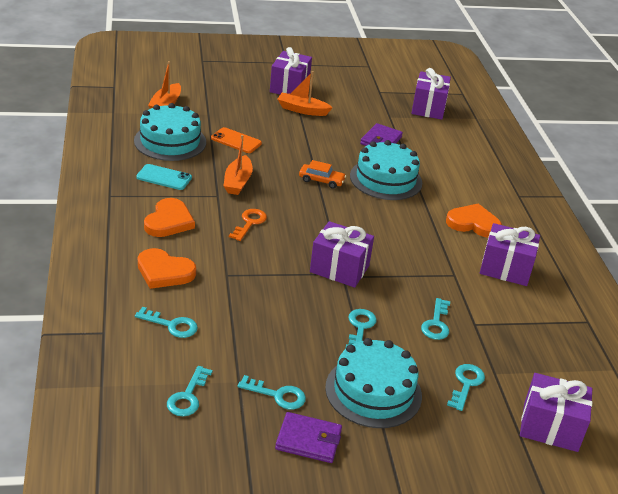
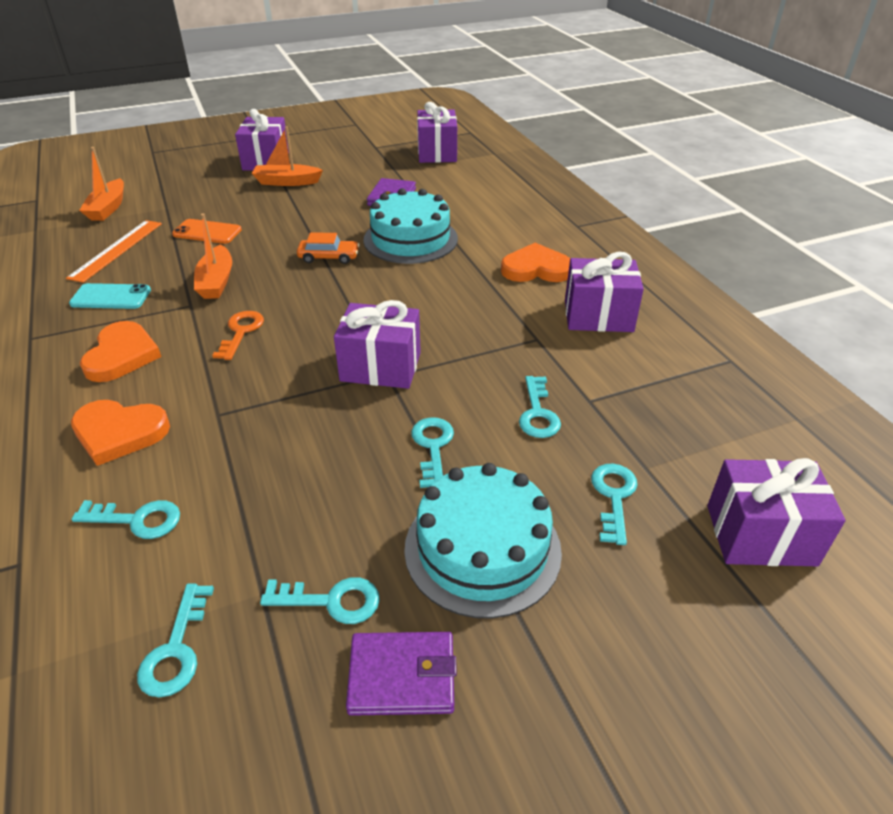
camera: 10 degrees left, 5 degrees up
(170, 141) = (117, 250): turquoise cake -> orange ruler

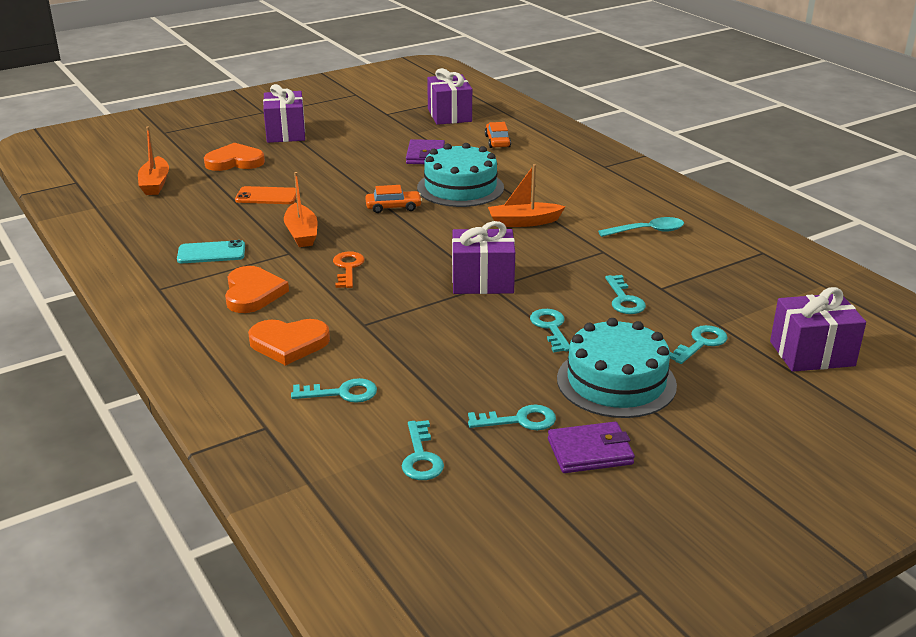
camera: 10 degrees left, 10 degrees down
(117, 250) = (189, 217): orange ruler -> none
(287, 182) = (317, 150): orange boat -> orange boat (523, 222)
(473, 186) = (497, 141): none -> orange car
(536, 269) = (582, 202): orange heart -> orange heart (235, 161)
(598, 316) = (647, 231): purple gift -> turquoise spoon
(614, 497) = (700, 343): turquoise key -> turquoise key turned 45 degrees clockwise

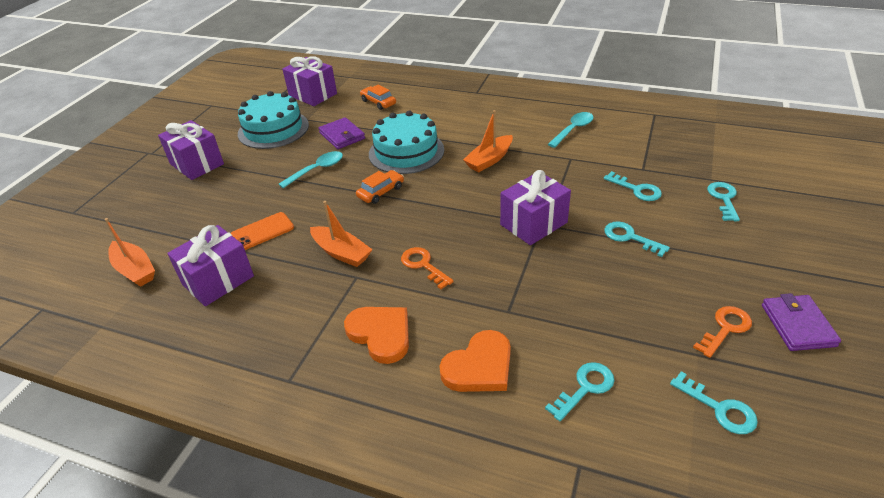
camera: 35 degrees left, 10 degrees up
(211, 253) = (288, 314): turquoise phone -> none
(235, 161) = (186, 211): orange heart -> none
(367, 172) = (317, 170): none -> turquoise spoon
(519, 420) = (725, 329): turquoise key -> orange key
(590, 451) = (797, 325): purple wallet -> purple wallet turned 45 degrees counterclockwise
(616, 382) = (727, 257): turquoise cake -> turquoise cake (273, 129)
(812, 354) = (783, 173): purple gift -> purple gift (218, 280)

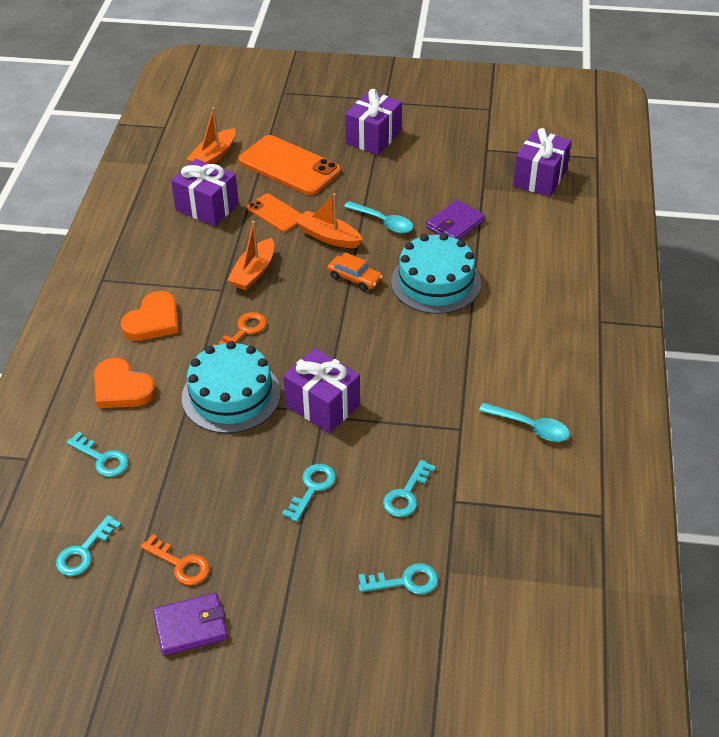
camera: 75 degrees right, 5 degrees up
(196, 217) = (289, 166): none -> orange phone
(273, 129) = (453, 169): turquoise cake -> turquoise cake (231, 395)
(378, 102) = (541, 236): orange car -> none
(489, 160) = (437, 354): orange boat -> orange boat (329, 237)

